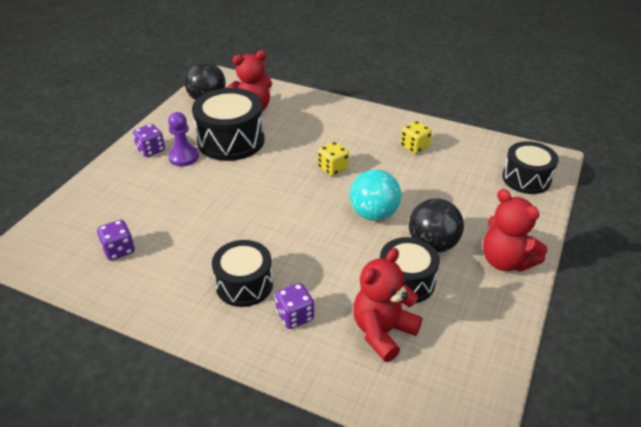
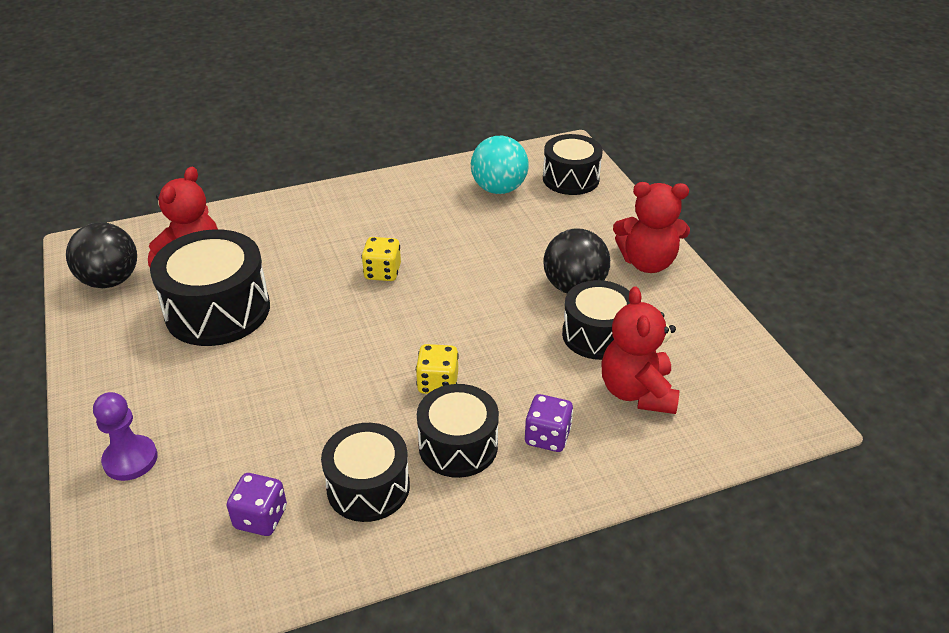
camera: 45 degrees left, 0 degrees up
(151, 150) = (122, 383): purple dice -> none
(177, 272) = (368, 487): none -> black drum
(184, 157) = (183, 364): purple pawn -> purple pawn (130, 459)
(374, 214) = (485, 292): turquoise ball -> turquoise ball (499, 189)
(414, 147) = (434, 204): yellow dice -> yellow dice (438, 383)

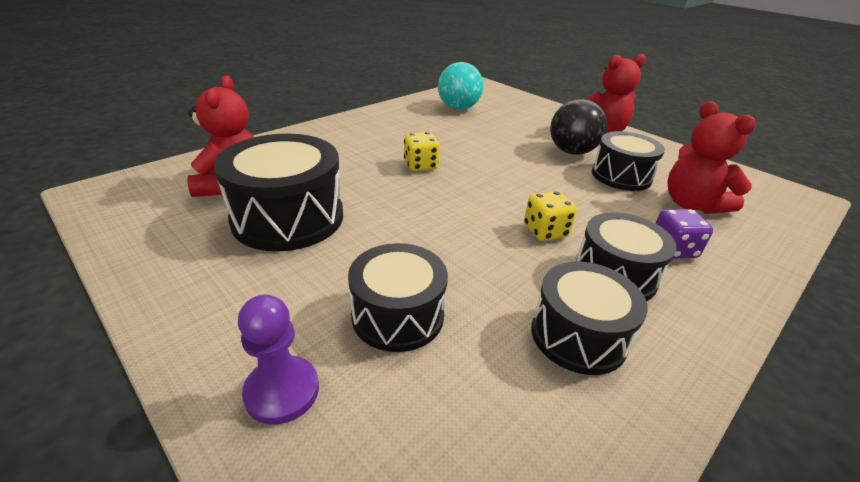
camera: 25 degrees left, 5 degrees down
(110, 280) = (146, 215): black ball -> none
(261, 518) = (500, 408): purple dice -> none
(570, 179) = (500, 98): black drum -> black drum (398, 315)

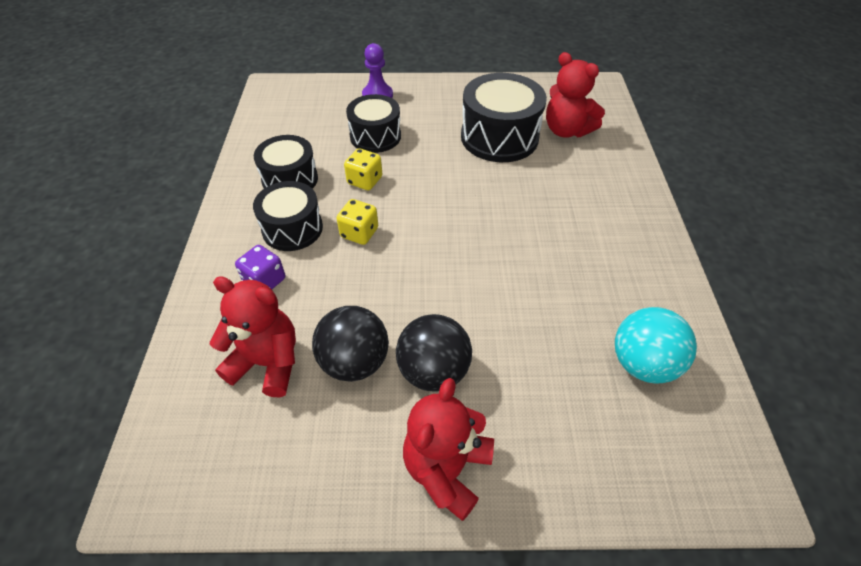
camera: 135 degrees right, 15 degrees up
(420, 165) = (513, 230): yellow dice -> yellow dice (365, 181)
(621, 176) = (354, 362): black drum -> black ball

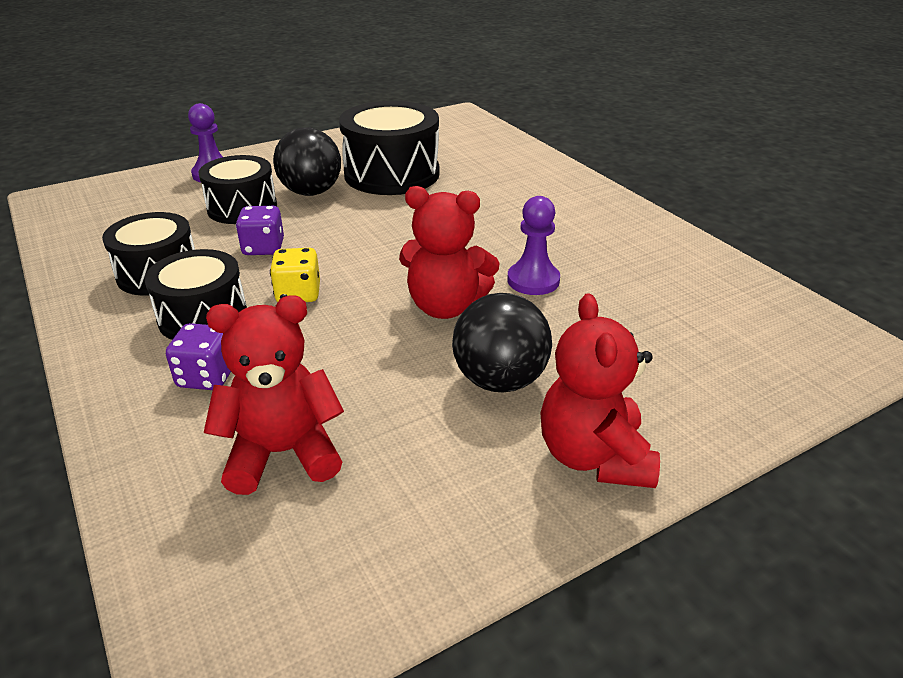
camera: 30 degrees left, 15 degrees down
(354, 362) = (399, 408): black ball -> black ball (311, 192)
(365, 181) = (263, 248): yellow dice -> purple dice
(526, 289) = (533, 280): none -> purple pawn
(566, 130) = (457, 153): red teddy bear -> red teddy bear (446, 307)
(642, 364) = (695, 298): turquoise ball -> none

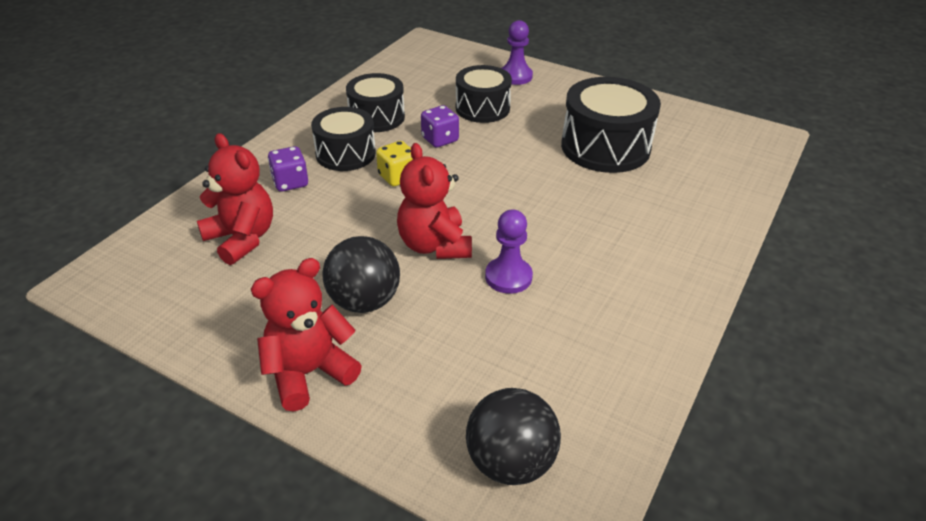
camera: 60 degrees right, 5 degrees up
(311, 192) = (534, 124): black ball -> black ball (510, 462)

